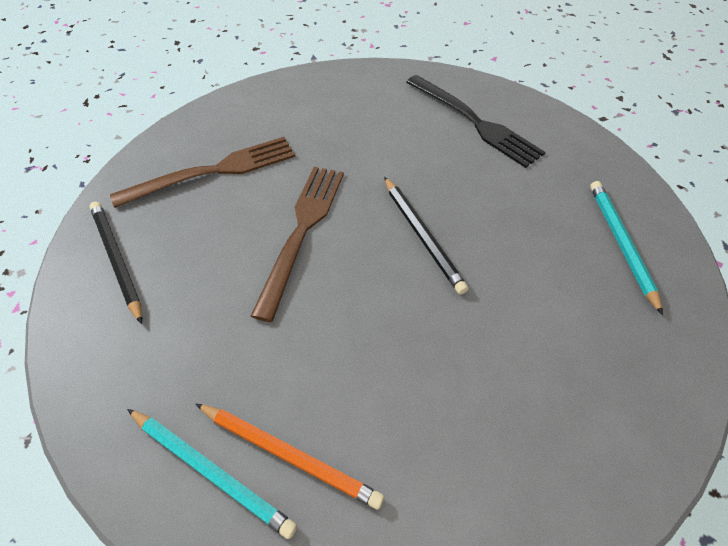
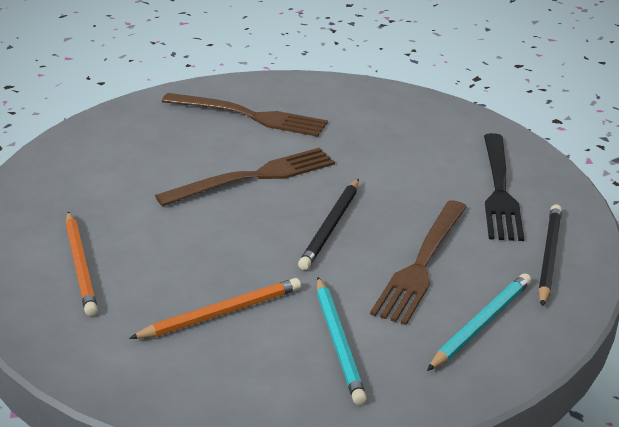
camera: 45 degrees right, 20 degrees down
(117, 260) = (126, 128): black pencil -> black pencil (548, 256)
(211, 471) = (36, 245): turquoise pencil -> turquoise pencil (339, 342)
(469, 393) = (221, 313): none -> orange pencil
(522, 222) = (421, 264): none -> brown fork

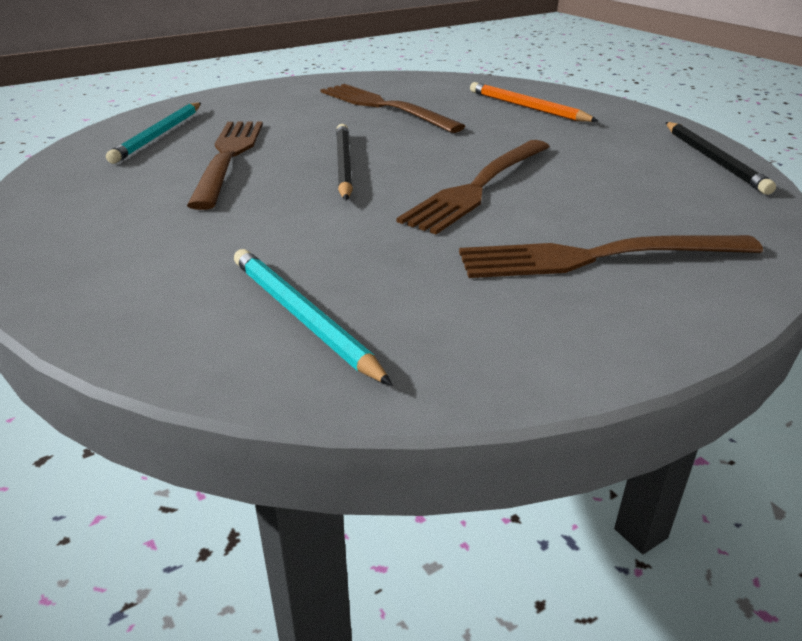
camera: 155 degrees right, 0 degrees up
(221, 313) = (384, 107): orange pencil -> brown fork
(339, 342) = (278, 110): turquoise pencil -> turquoise pencil (302, 317)
(499, 190) = (140, 241): black fork -> none
(548, 256) = (80, 188): black pencil -> black pencil (713, 160)

